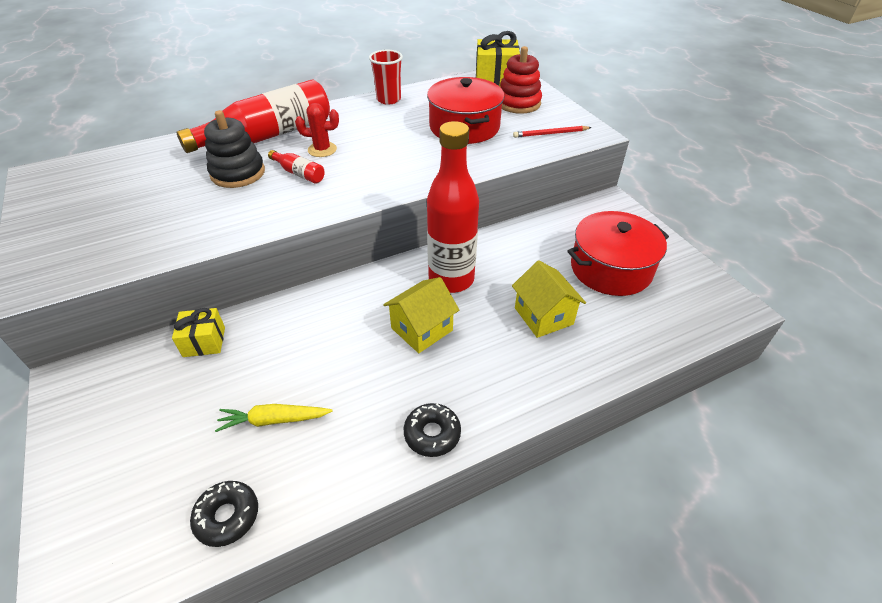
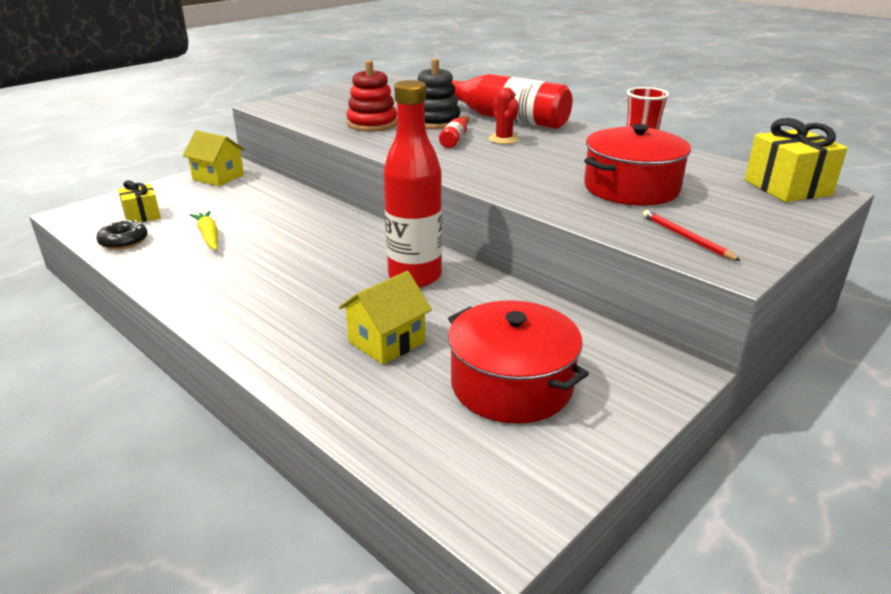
camera: 70 degrees right, 15 degrees down
(204, 342) = (281, 194): yellow gift -> yellow gift (142, 215)
(422, 329) = (332, 275): yellow house -> yellow house (218, 177)
(432, 434) = (204, 303): black donut -> none
(518, 103) = (741, 209): red stacking toy -> red stacking toy (372, 124)

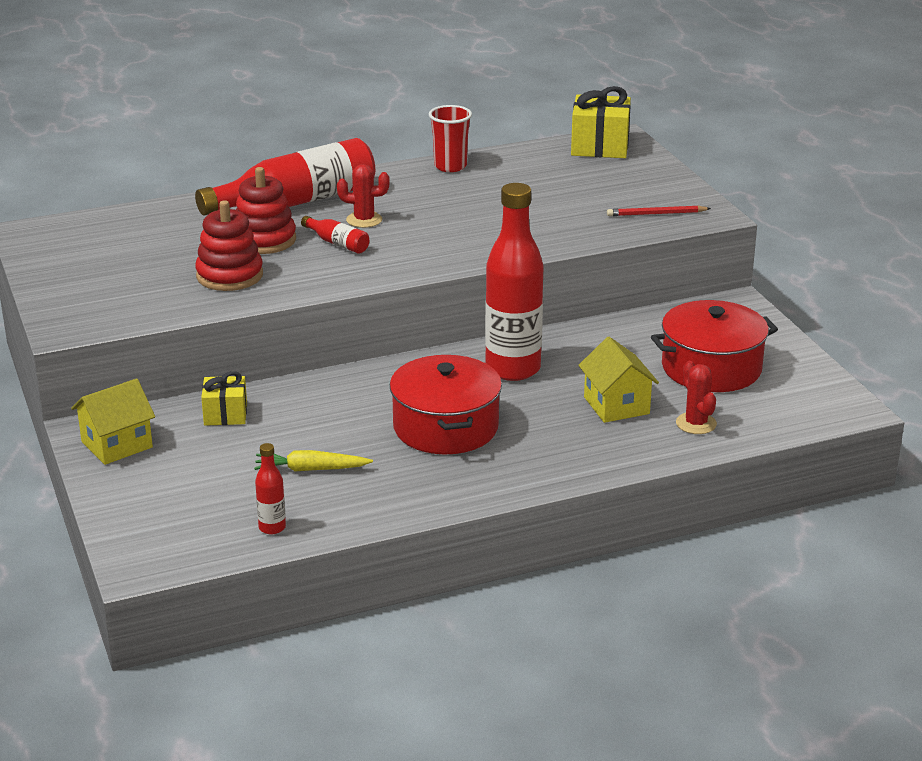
camera: 65 degrees left, 0 degrees up
(124, 241) = (272, 528): black donut -> red bottle
(142, 215) = (199, 511): yellow gift -> yellow gift (225, 414)
(381, 399) = (696, 423): none -> red cactus
(435, 122) = (264, 240): black stacking toy -> red stacking toy
(631, 188) = (546, 202): red pot -> red pot (445, 427)

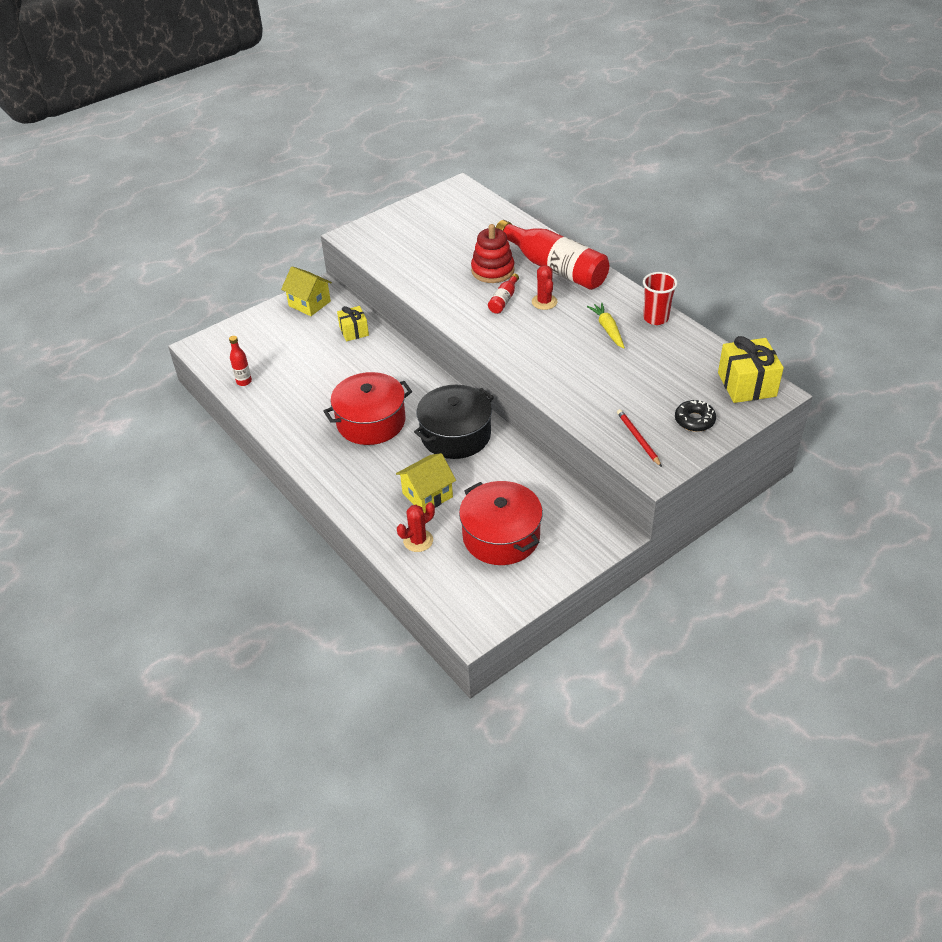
camera: 75 degrees right, 15 degrees up
(229, 276) = (438, 271): red stacking toy -> none
(311, 469) = (306, 379): yellow carrot -> yellow carrot (608, 329)
(513, 369) = (455, 435): red bottle -> black pot
(642, 181) = (694, 420): none -> black donut

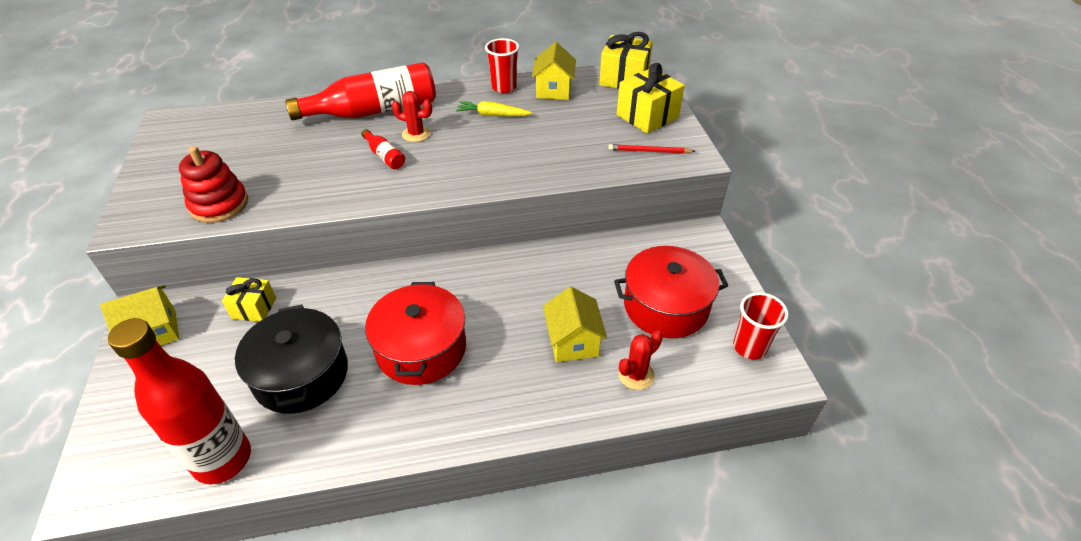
camera: 65 degrees left, 0 degrees up
(244, 381) = (222, 459): red bottle -> red bottle, size x2.35
(418, 541) = (636, 375): red cactus -> red cactus turned 60 degrees clockwise
(455, 435) = (500, 286): black pot -> black pot (301, 374)
(491, 601) = (749, 347): none -> red cup
(492, 270) = (331, 147): red stacking toy -> red stacking toy (219, 204)
(680, 348) = (553, 90): none -> yellow house
(694, 420) = (647, 116): black donut -> yellow gift

